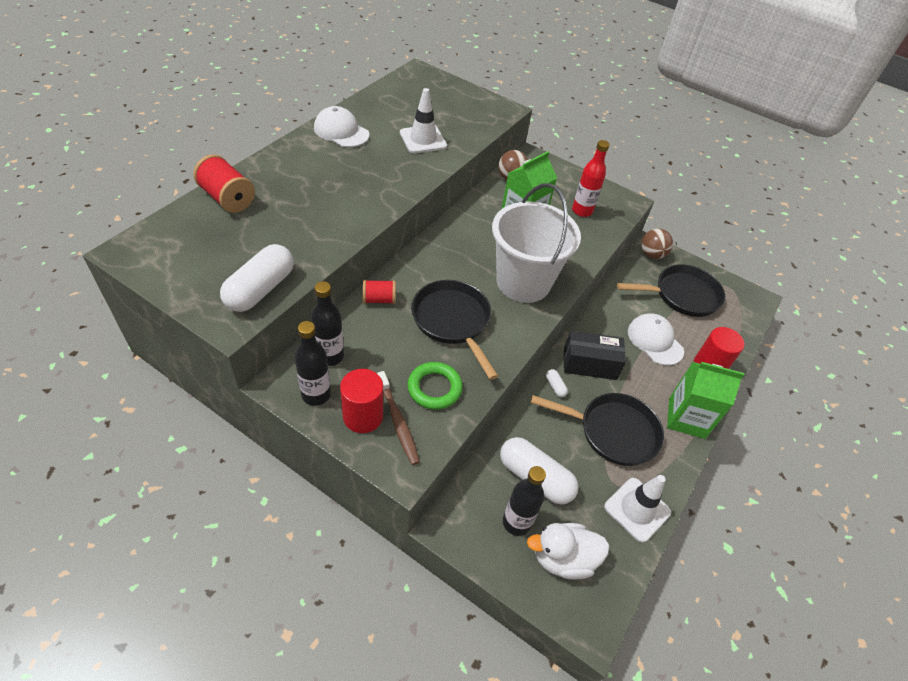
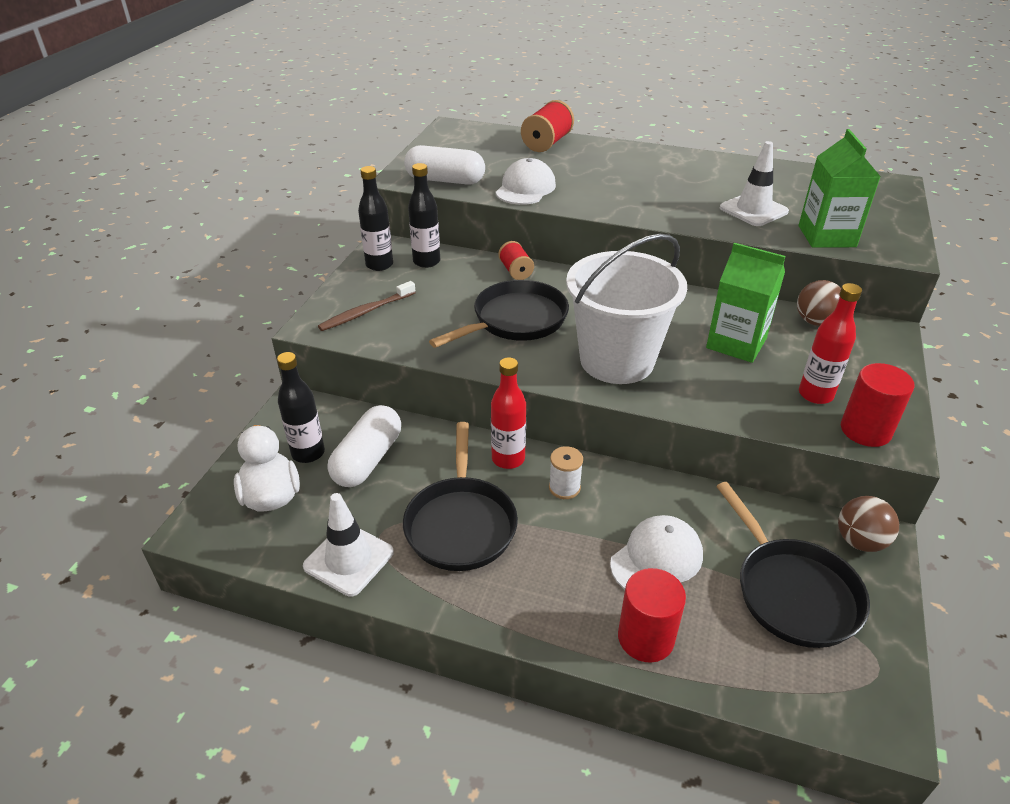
camera: 80 degrees right, 10 degrees down
(341, 131) = (707, 166): white cap -> white cap (525, 188)
(363, 416) = (365, 292): red cylinder -> red cylinder (865, 430)
(434, 388) = (416, 325): green ring -> none
(555, 386) = (508, 459): white capsule -> red bottle
(589, 364) = (564, 488): black box -> white spool
(686, 418) = (521, 609): green carton -> green carton (826, 236)

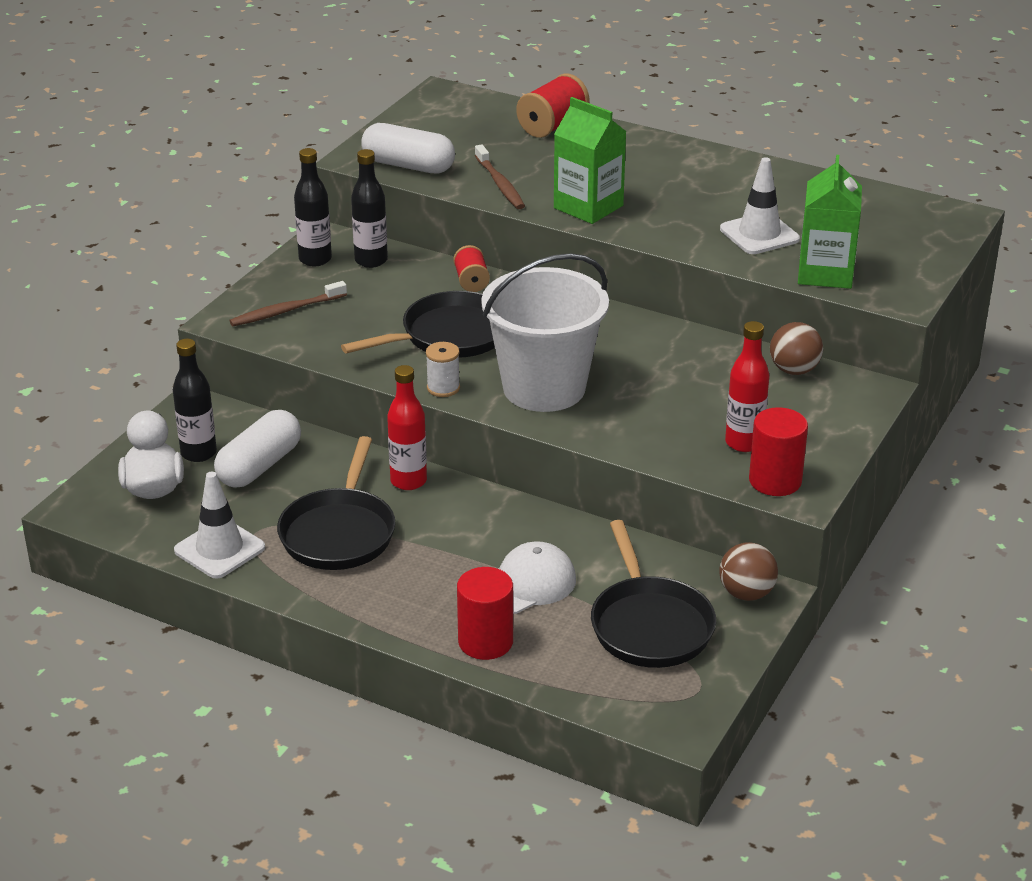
camera: 10 degrees right, 5 degrees down
(525, 188) = (500, 184): white cap -> brown toothbrush
(564, 488) = (458, 513): white spool -> white spool (443, 388)
(736, 343) = (688, 384): green carton -> green carton (588, 207)

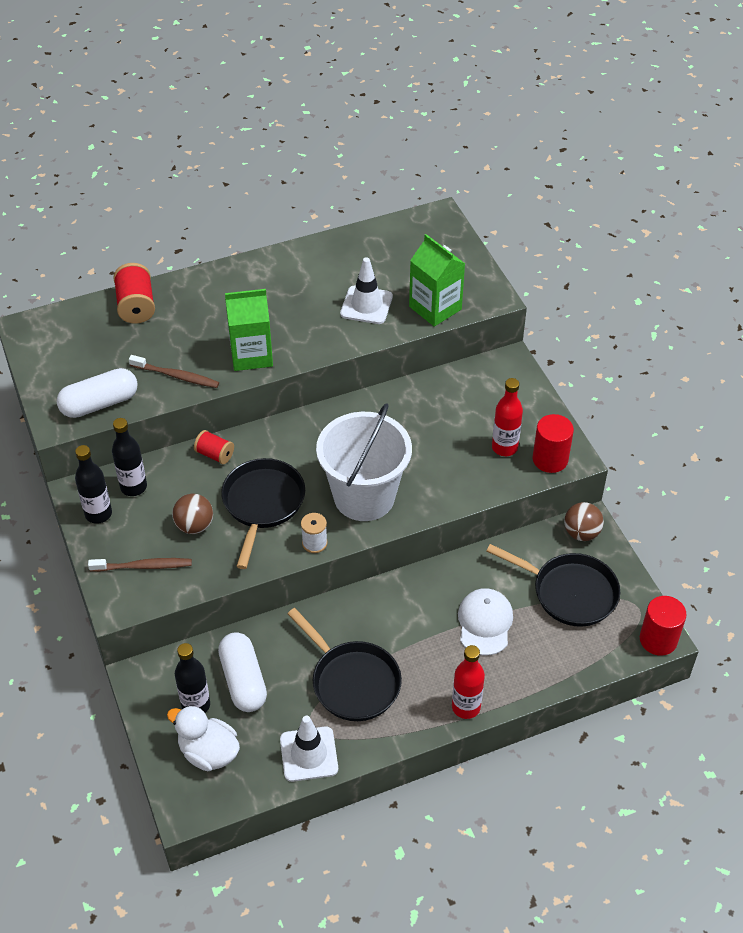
camera: 50 degrees left, 15 degrees up
(286, 311) = (143, 566): brown toothbrush -> brown toothbrush turned 105 degrees counterclockwise
(408, 481) = (336, 615): red bottle -> red bottle (466, 707)
(485, 642) = (518, 676): red cylinder -> red cylinder (658, 639)
(794, 370) = (460, 379): brown ball -> brown ball (194, 526)

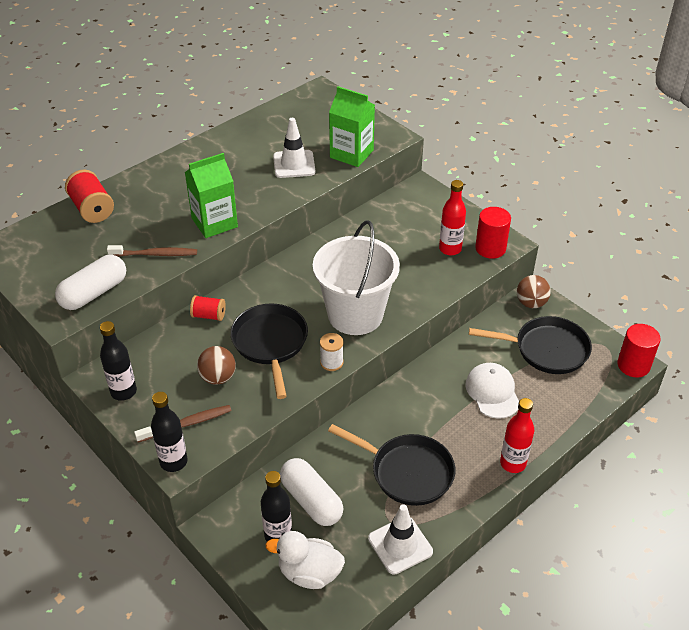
camera: 20 degrees left, 5 degrees down
(133, 487) = (146, 361): black bottle -> black bottle (173, 462)

